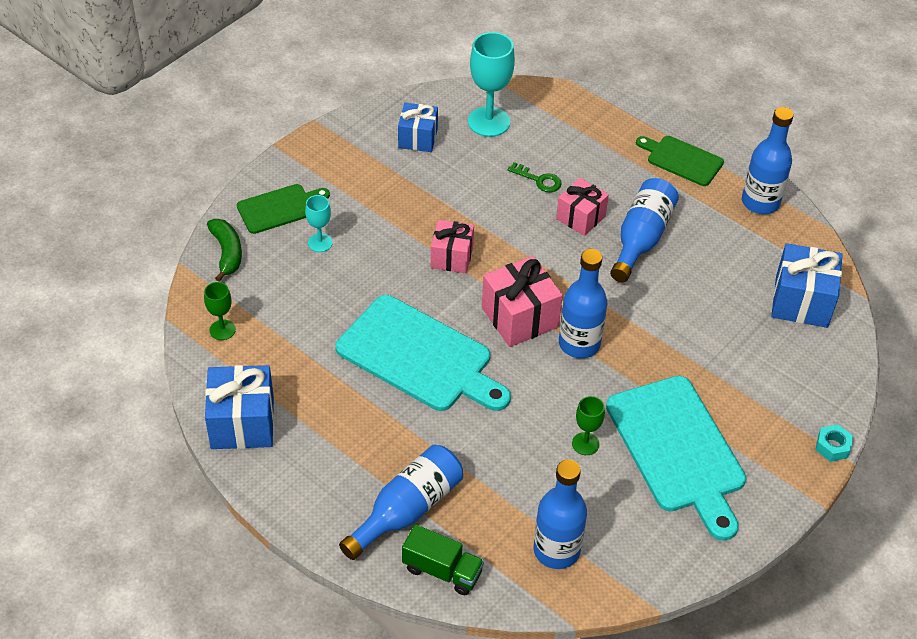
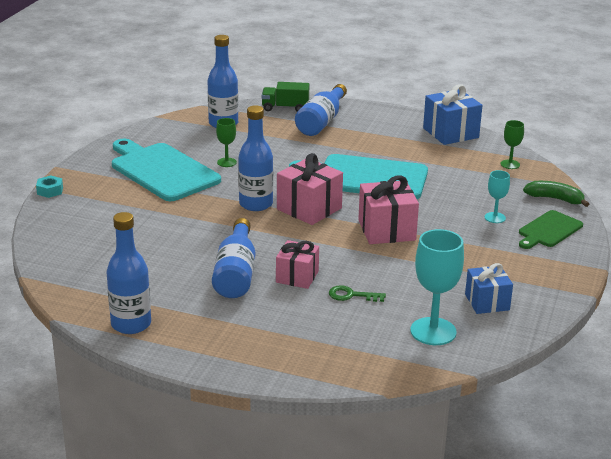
camera: 160 degrees right, 20 degrees down
(227, 253) = (555, 199): green banana -> green banana turned 150 degrees clockwise
(452, 257) = (386, 230): pink gift -> pink gift, size x1.51
(682, 160) = (221, 343): green cutting board -> none
(801, 301) = (81, 261): blue gift -> none

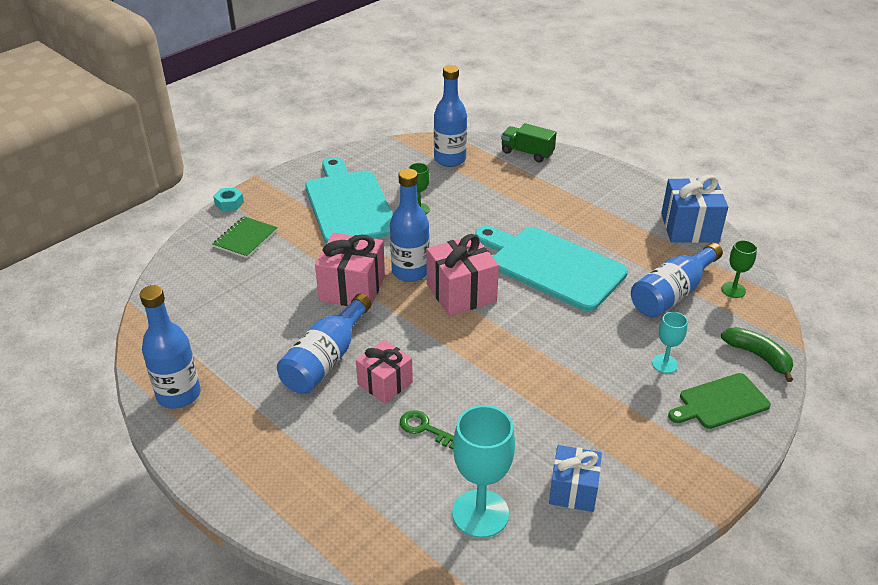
camera: 25 degrees right, 10 degrees up
(89, 212) = (245, 238): none -> green notebook
(321, 122) = (553, 180): blue bottle -> blue bottle (672, 294)
(386, 230) = (525, 346): pink gift -> pink gift (352, 288)

